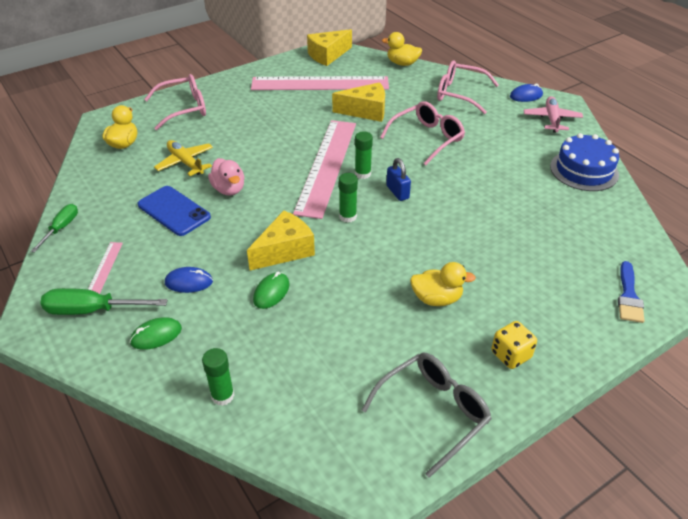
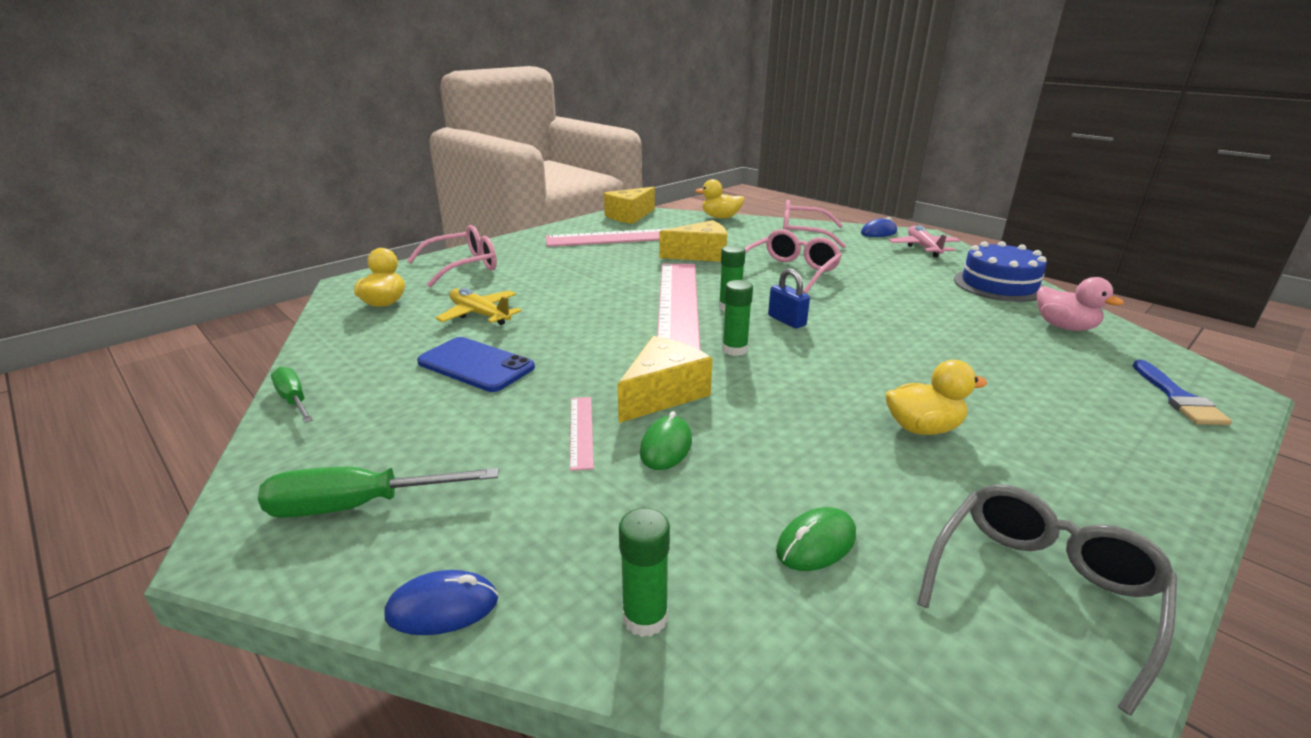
camera: 10 degrees left, 15 degrees down
(61, 228) = (294, 400): green screwdriver -> green screwdriver turned 45 degrees counterclockwise
(104, 268) = (374, 444): pink ruler -> pink ruler (581, 431)
(156, 335) = (486, 531): green mouse -> green mouse (816, 543)
(189, 282) = (524, 448): blue mouse -> blue mouse (442, 607)
(229, 189) = (551, 336): pink duck -> pink duck (1064, 327)
(510, 355) = (1089, 487): yellow dice -> none

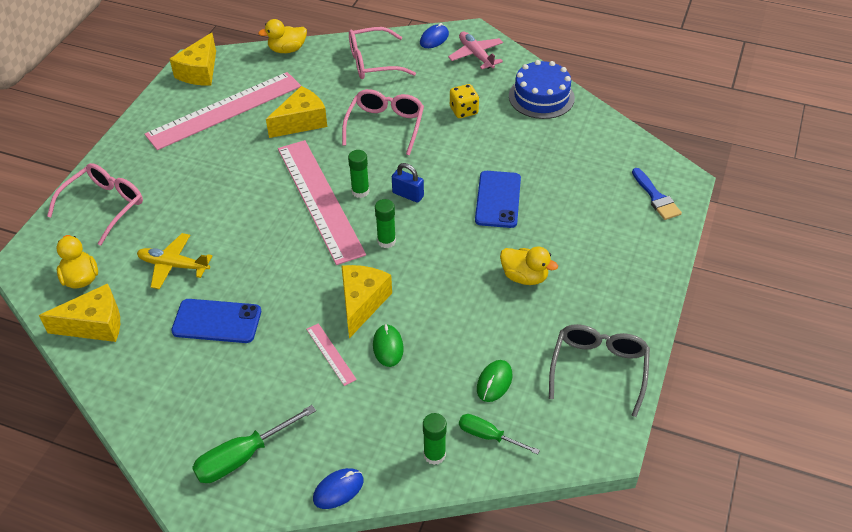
camera: 25 degrees left, 20 degrees up
(294, 400) = (117, 401): green screwdriver -> green screwdriver (488, 436)
(354, 336) = (95, 325): none -> yellow cheese
(891, 278) = (463, 111): none -> yellow dice
(908, 348) = (498, 199): none -> blue phone
(923, 428) = (524, 277): yellow duck -> yellow duck turned 60 degrees clockwise
(1064, 327) = (590, 140): pink duck -> none

